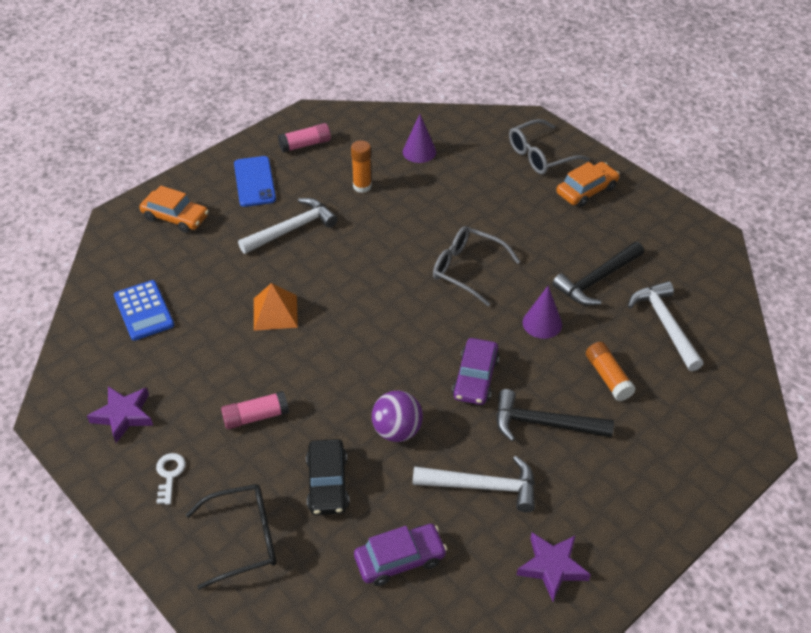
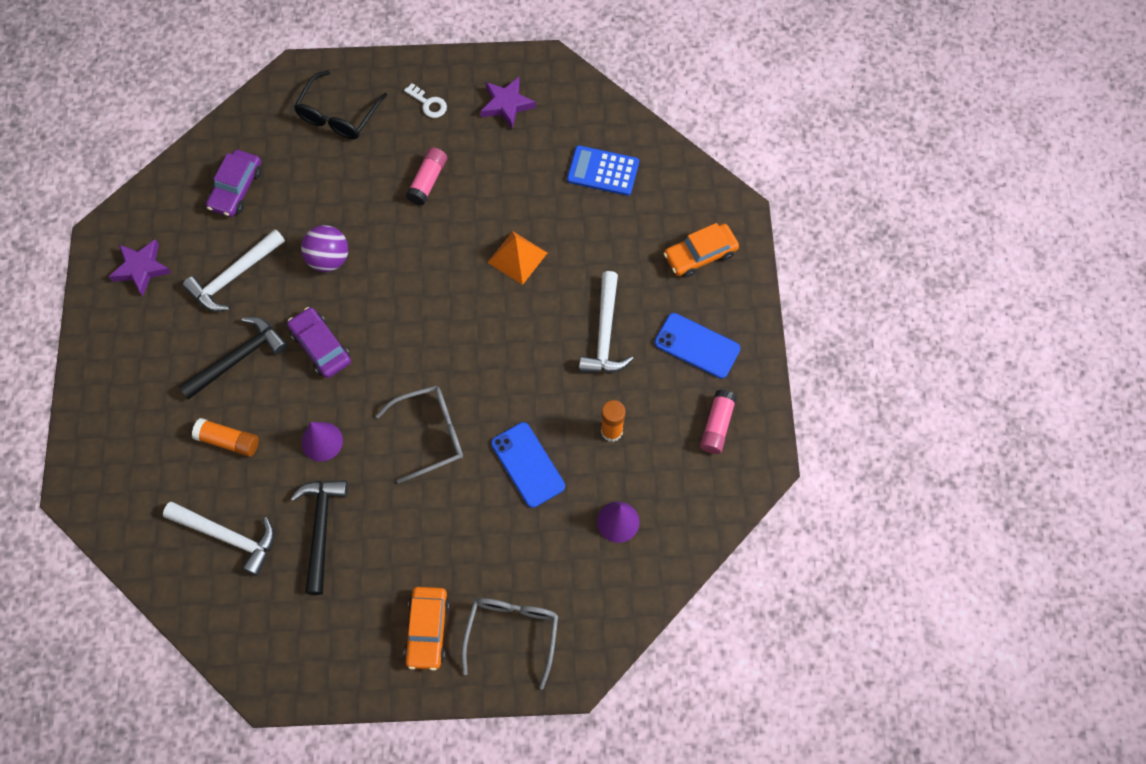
camera: 130 degrees right, 20 degrees up
(327, 483) = (331, 187): black car -> none
(431, 210) = (527, 465): none -> blue phone

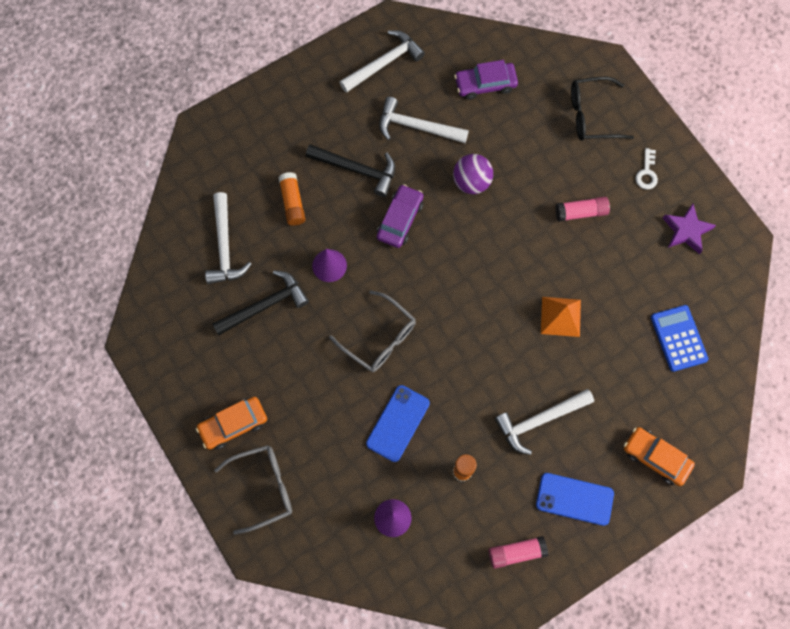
camera: 60 degrees right, 5 degrees up
(141, 268) = (384, 63): purple star -> white hammer
(697, 346) = (574, 499): blue phone -> blue phone turned 75 degrees counterclockwise

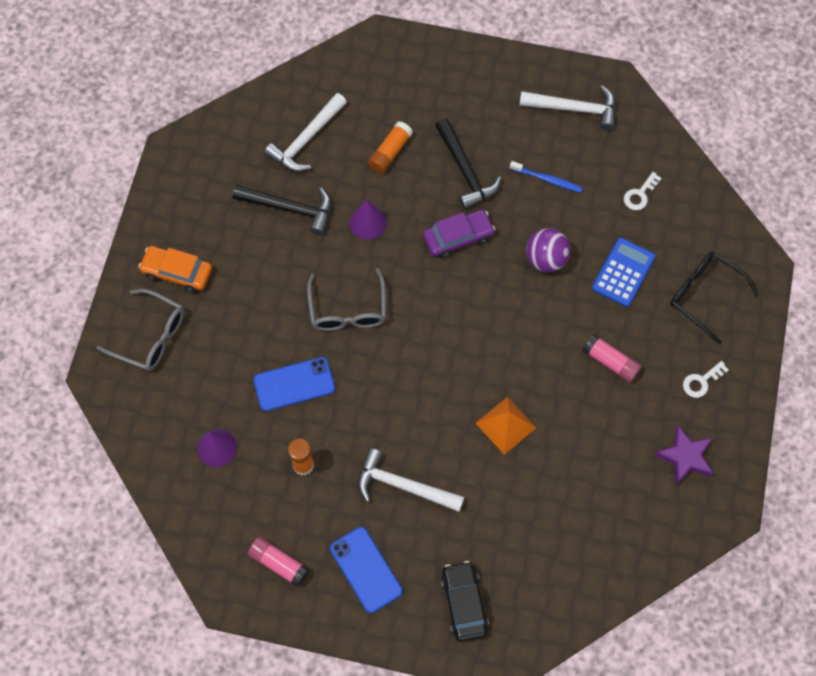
camera: 45 degrees right, 5 degrees down
(417, 127) = (547, 179): white hammer -> blue toothbrush
(485, 84) = (640, 194): purple car -> white key
(656, 457) = (464, 603): orange car -> black car
(678, 338) = (584, 532): blue calculator -> blue calculator (623, 272)

